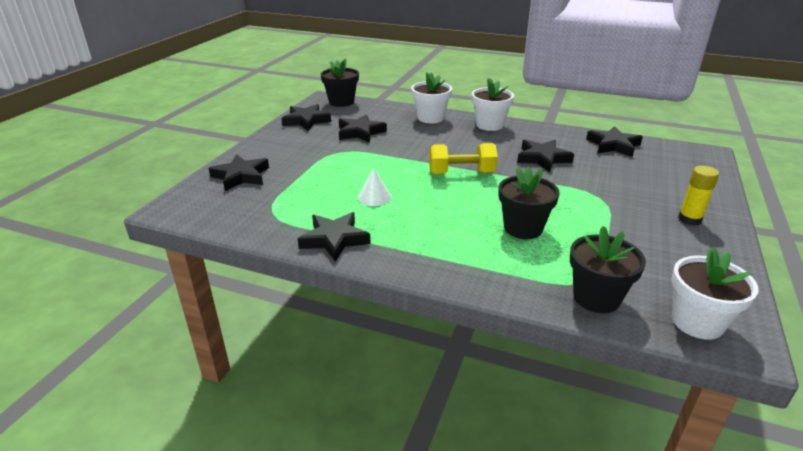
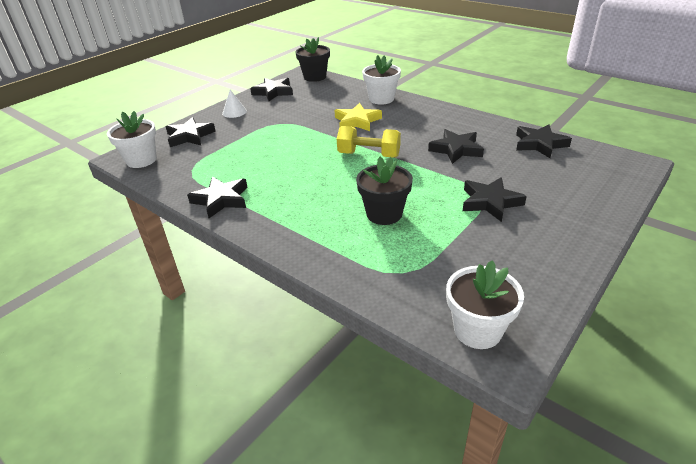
camera: 20 degrees right, 5 degrees up
(360, 132) = (310, 107): black star -> black star (490, 202)
(374, 197) = (279, 167): white cone -> white cone (234, 112)
(422, 142) = (357, 121): none -> yellow star
(489, 125) = (431, 111): white flower pot -> white flower pot (141, 160)
(596, 297) = (400, 289): black flower pot -> none
(689, 219) = (556, 230): yellow glue stick -> none

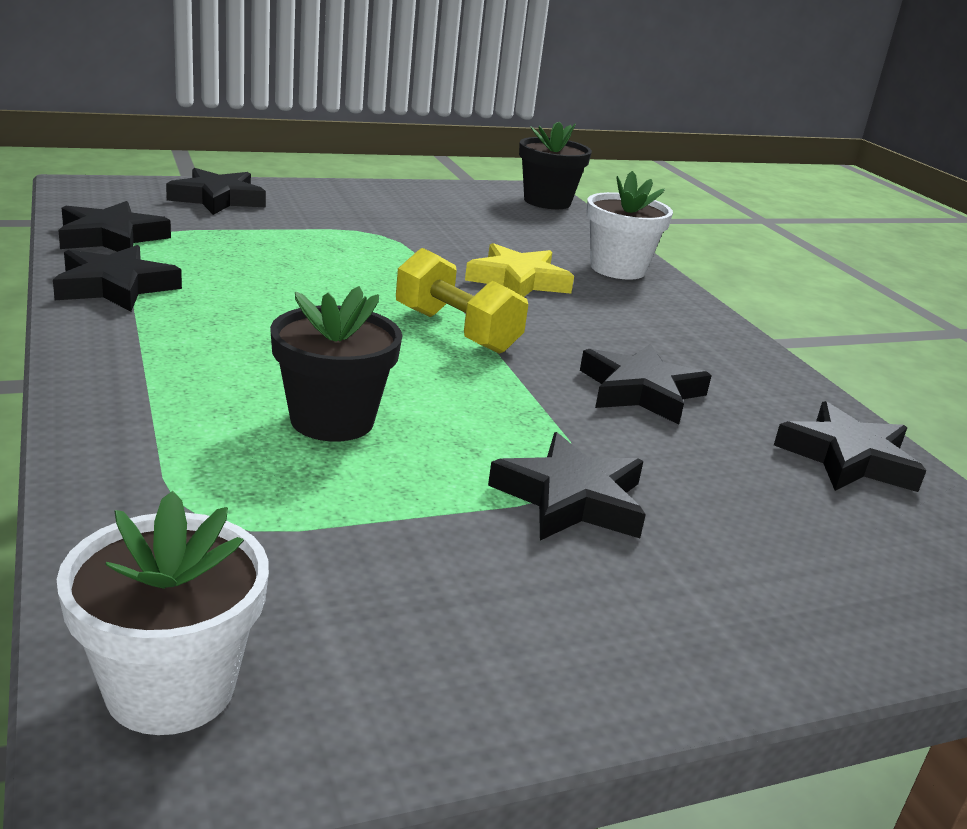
camera: 25 degrees right, 10 degrees down
(141, 160) = (101, 199): white flower pot -> none
(234, 112) = (336, 196): white cone -> none
(273, 92) = (442, 196): black star -> black star (111, 237)

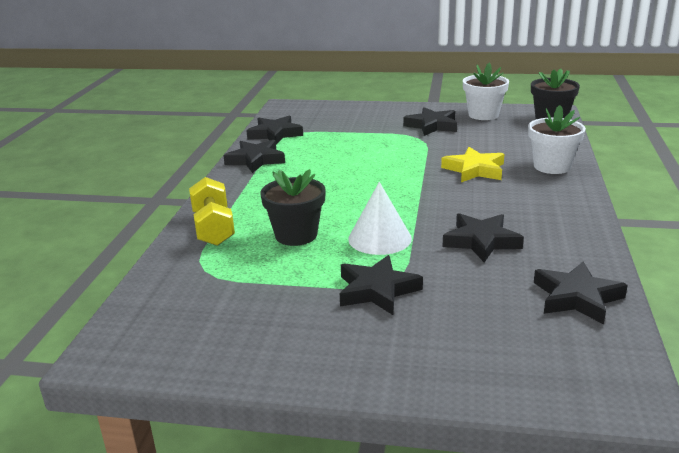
camera: 35 degrees right, 0 degrees up
(170, 687) = (137, 330): white flower pot -> white flower pot (483, 115)
(217, 199) = (346, 114): black star -> black star (432, 126)
(456, 331) = (406, 196): yellow dumbbell -> yellow dumbbell (213, 228)
(485, 407) = (379, 238): none -> white cone

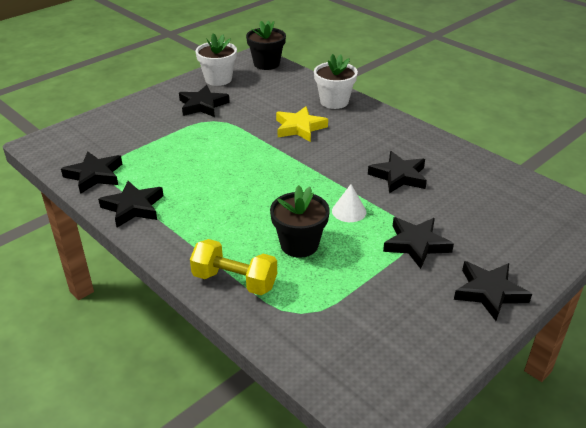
camera: 55 degrees left, 10 degrees up
(379, 238) = (349, 211): white cone -> white cone, size x0.65
(576, 297) = (494, 180): black star -> black star (489, 292)

